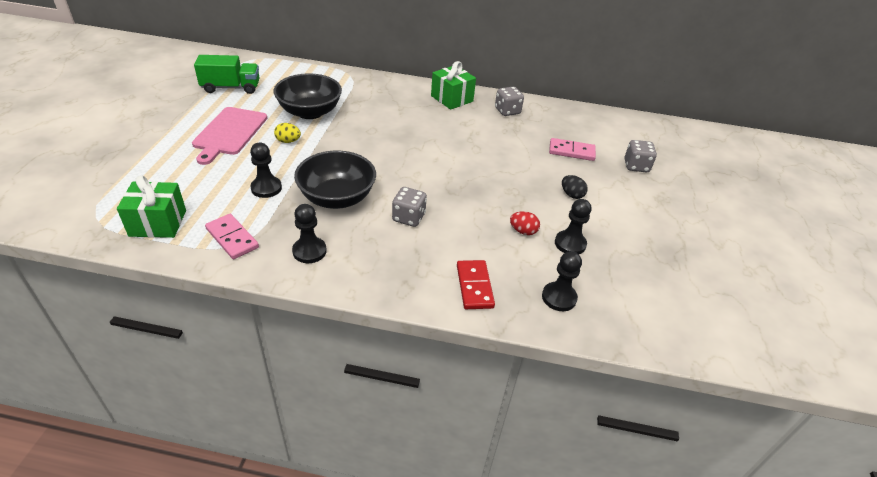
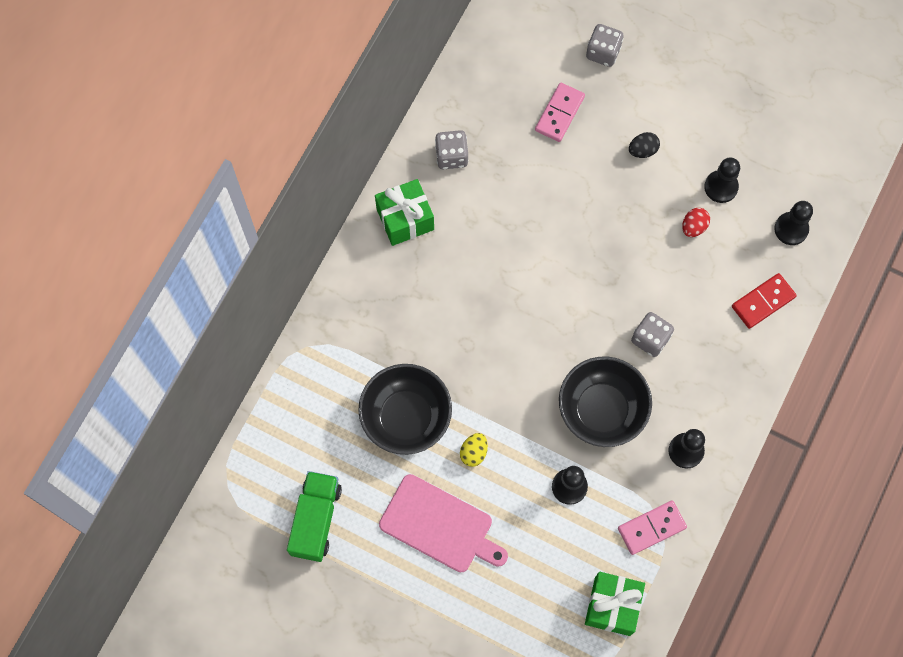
camera: 70 degrees left, 30 degrees up
(474, 286) = (763, 302): red domino -> red domino turned 45 degrees counterclockwise

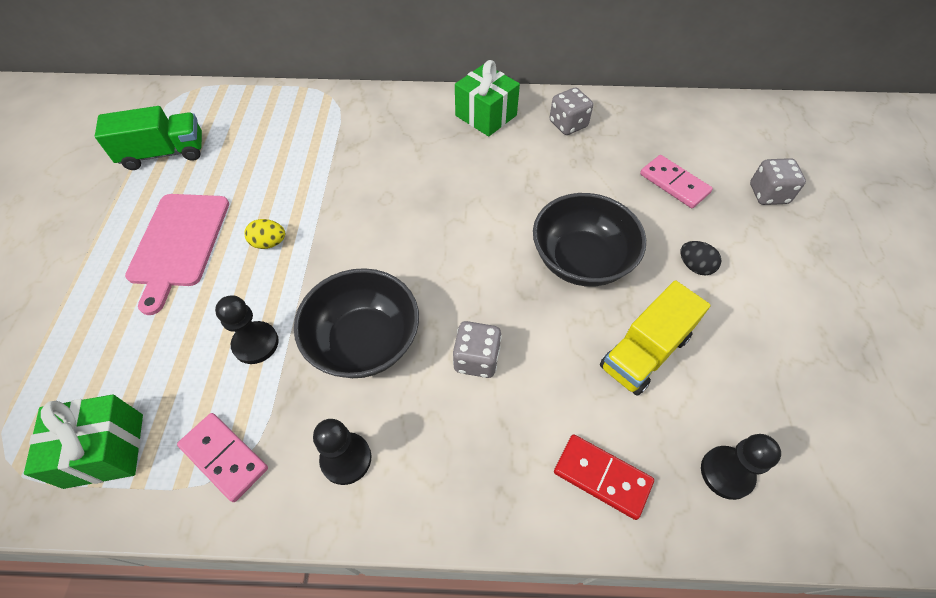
camera: 65 degrees right, 15 degrees down
(406, 417) = (289, 179): black bowl -> black bowl (581, 260)
(559, 113) = (674, 183): pink domino -> pink domino turned 45 degrees clockwise
(693, 227) = (644, 352): red egg -> yellow truck
(721, 187) = (716, 362): black pawn -> none

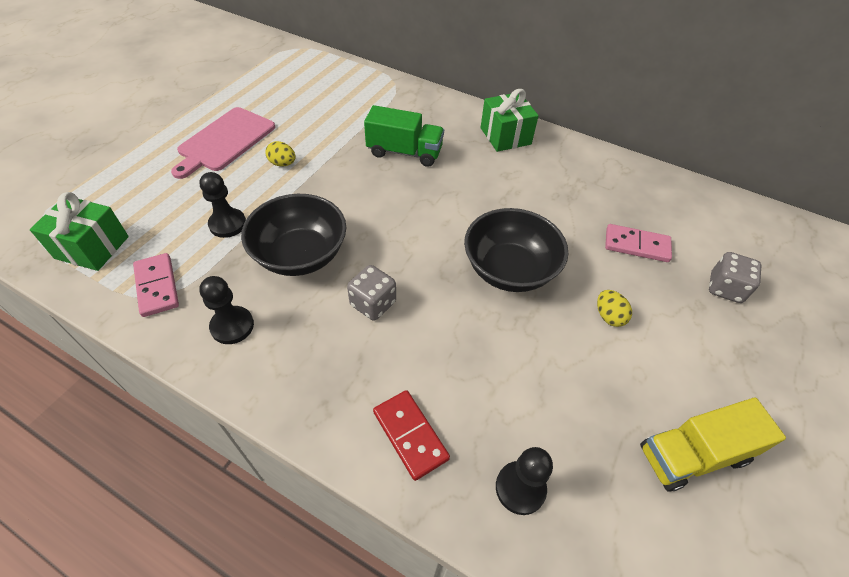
camera: 25 degrees right, 5 degrees down
(164, 153) = (255, 82): green truck -> green truck (404, 152)
(568, 124) = (571, 166): grey dice -> none
(644, 352) = (514, 361): yellow truck -> yellow truck (693, 454)
(674, 183) = (636, 245): pink domino -> pink domino turned 60 degrees counterclockwise
(695, 266) = (609, 316): black egg -> yellow egg

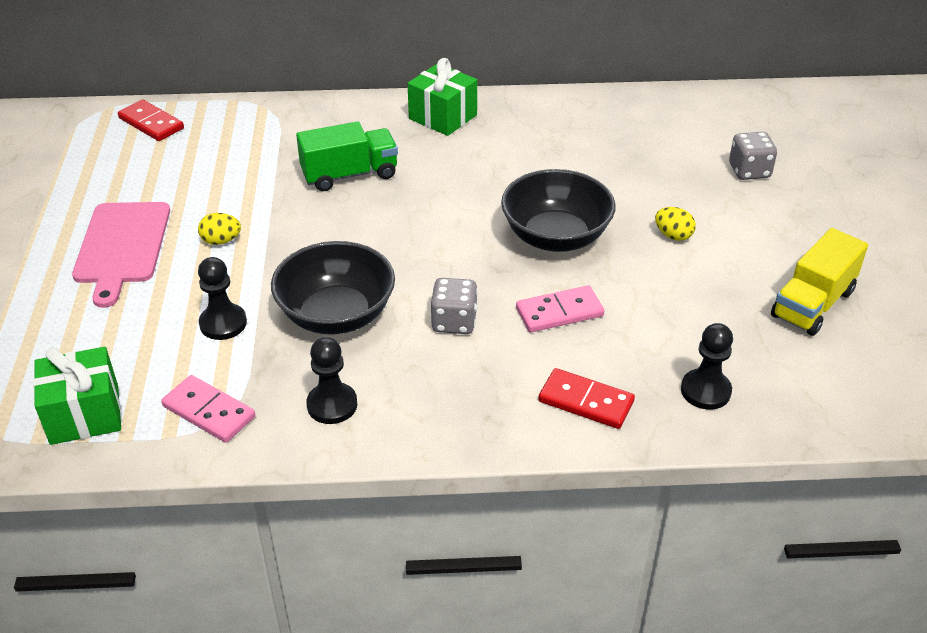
camera: 30 degrees left, 10 degrees down
(318, 67) = (151, 123): none -> red domino
(636, 245) = (650, 167): pink domino -> pink domino (559, 312)

